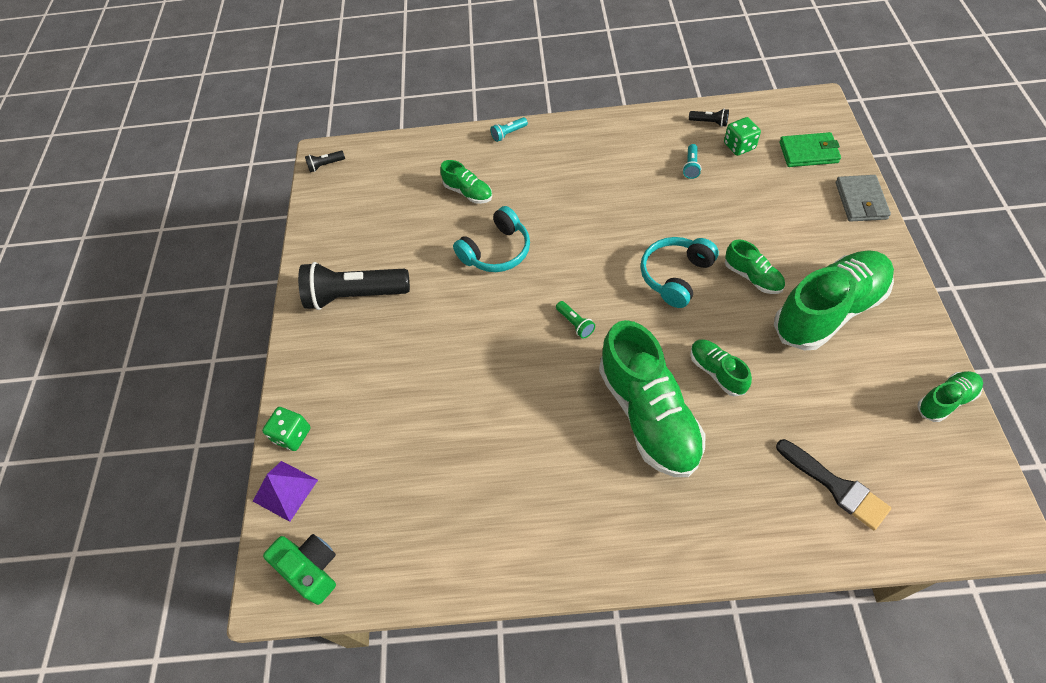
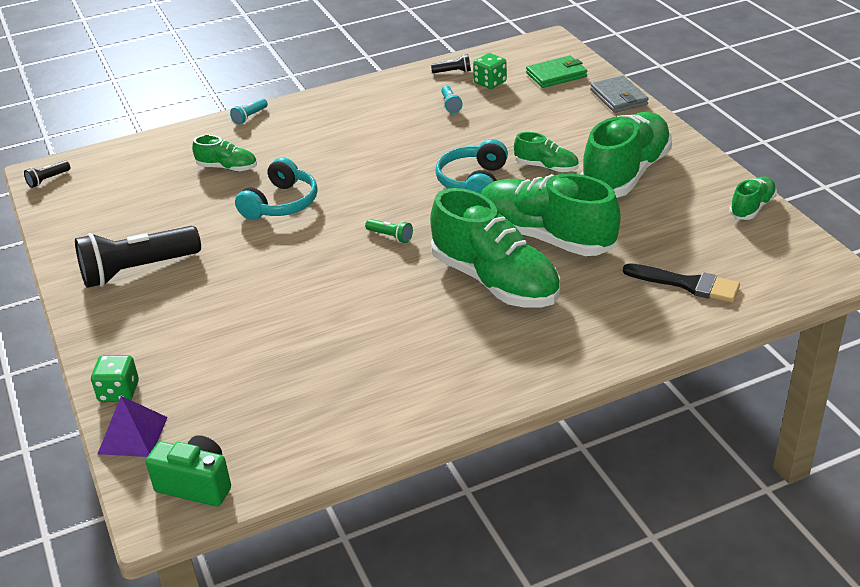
camera: 25 degrees left, 20 degrees down
(717, 372) = (545, 237): green shoe -> green shoe, size x2.08

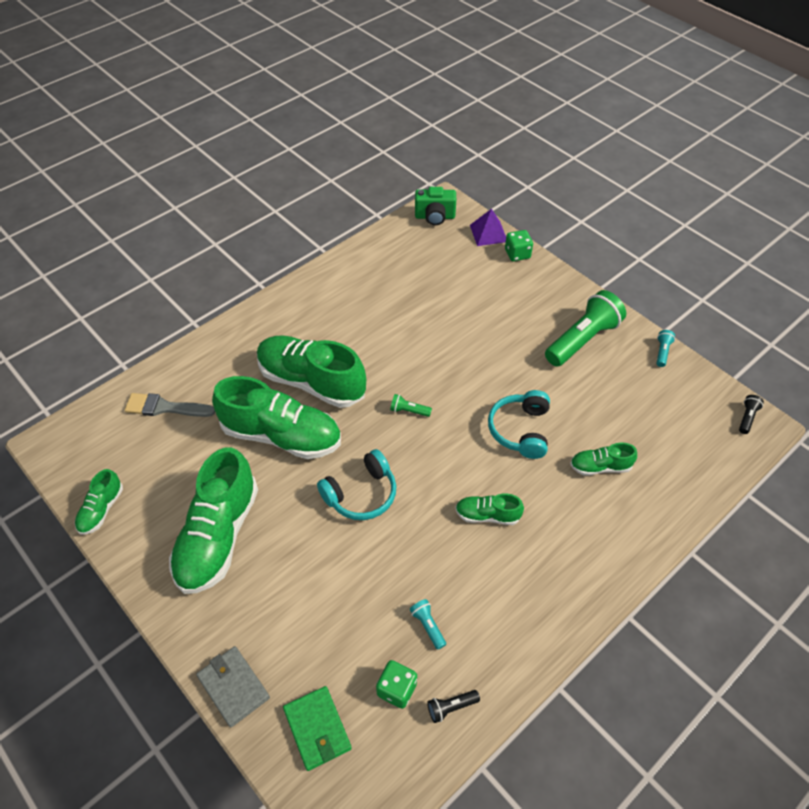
camera: 160 degrees right, 15 degrees up
(137, 270) = (582, 340): black flashlight -> green flashlight
(250, 117) = (636, 553): turquoise flashlight -> turquoise flashlight (662, 352)
(473, 182) = (361, 494): turquoise headphones -> turquoise headphones turned 60 degrees clockwise
(546, 167) = (297, 531): green shoe -> green shoe (487, 515)
(556, 75) = (317, 729): green wallet -> green wallet turned 75 degrees counterclockwise
(687, 284) = (165, 407): black brush -> grey brush

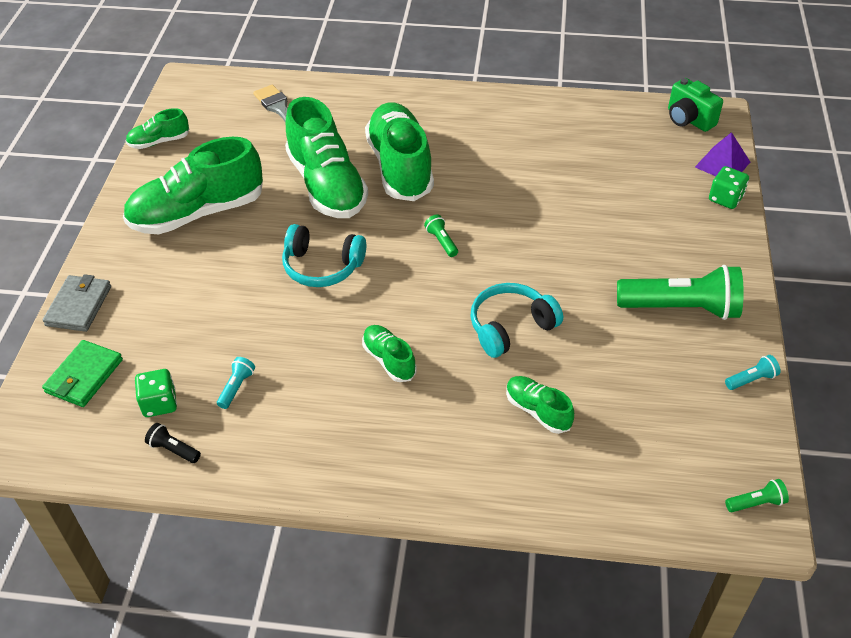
camera: 50 degrees right, 5 degrees down
(747, 418) = (756, 503): black flashlight -> green flashlight

